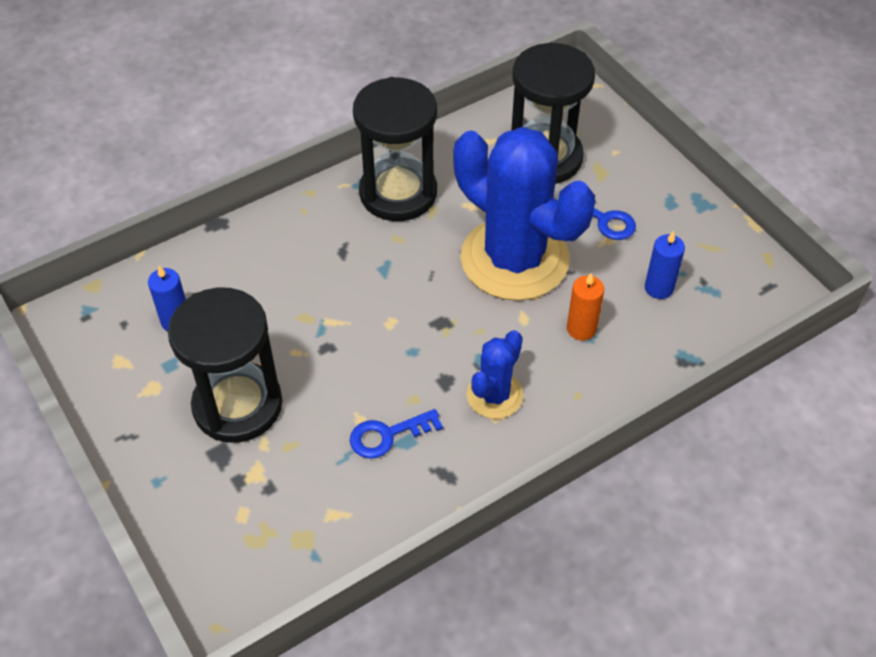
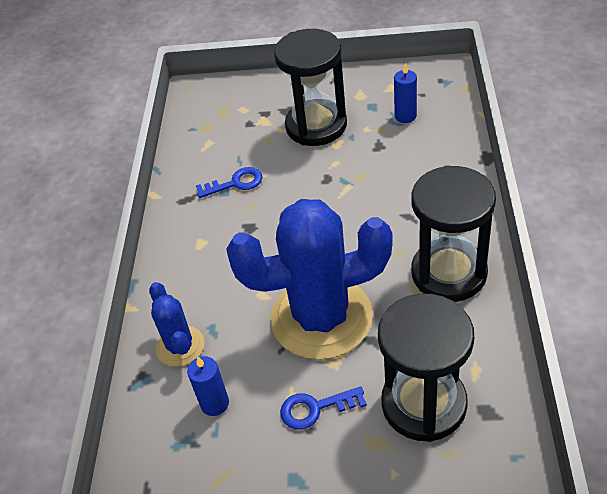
camera: 130 degrees right, 5 degrees down
(387, 435) = (235, 183): blue key -> blue key turned 60 degrees clockwise
(494, 395) = (215, 247): blue cactus -> blue cactus (180, 346)
(581, 329) = (223, 326): orange candle -> none

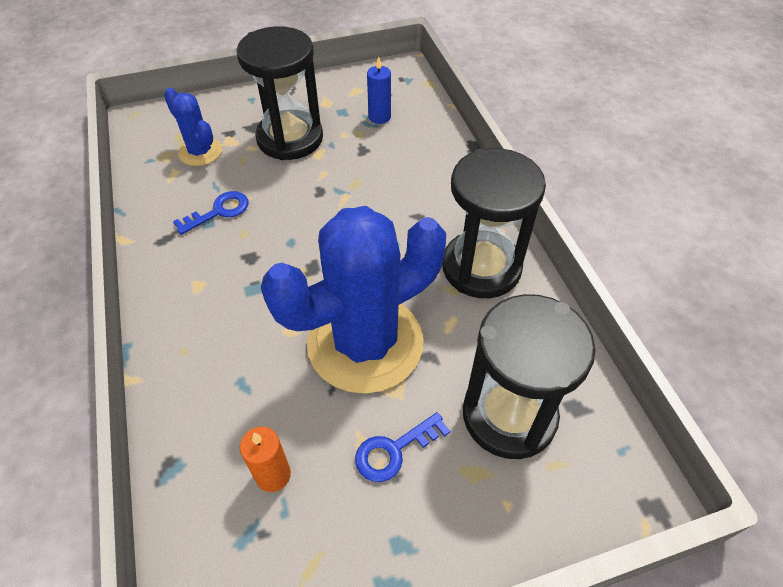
camera: 25 degrees left, 5 degrees up
(180, 346) = (208, 414): blue cactus -> blue cactus (200, 152)
(214, 403) = (273, 475): blue candle -> orange candle

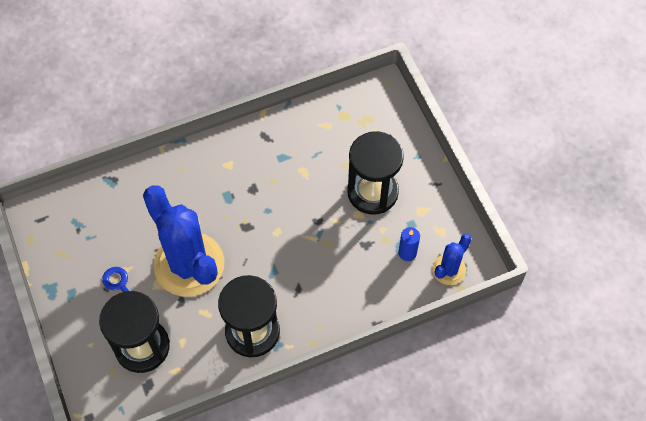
camera: 85 degrees right, 10 degrees up
(200, 152) = (350, 136): blue cactus -> blue cactus (449, 269)
(219, 211) = (291, 162): blue key -> none
(273, 475) = (107, 229): orange candle -> none

